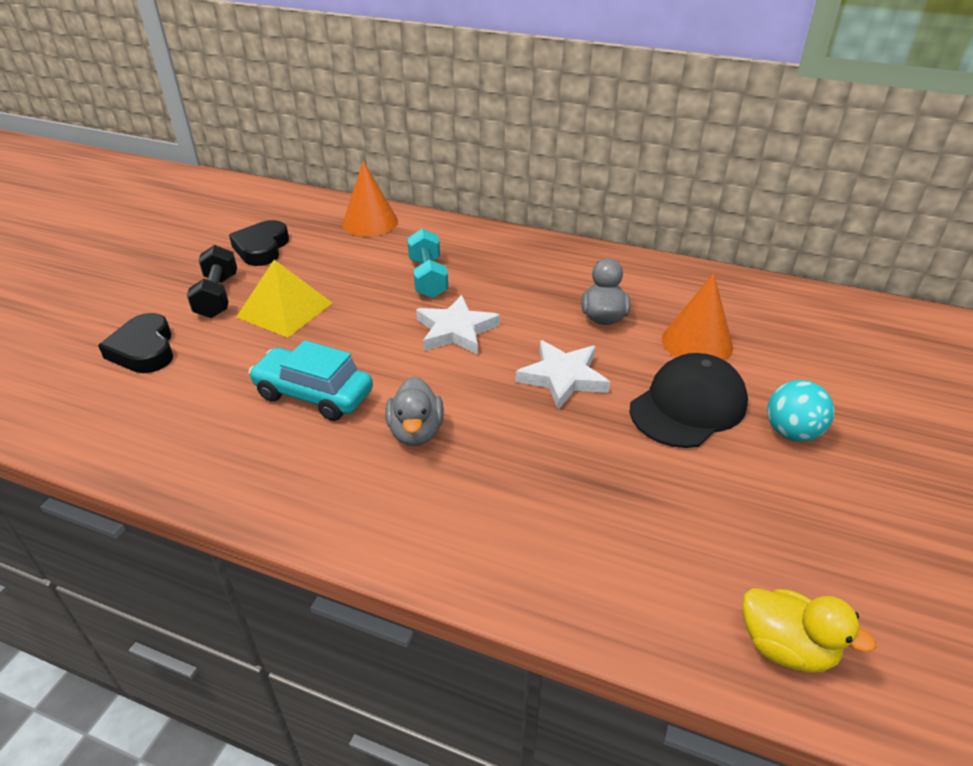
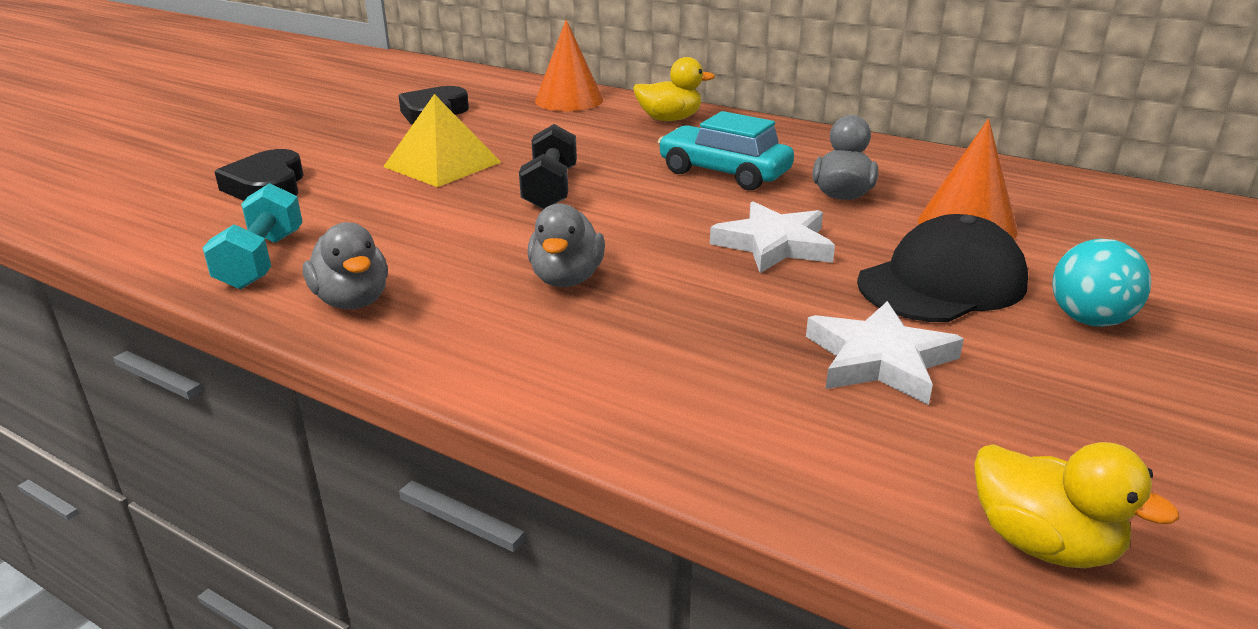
camera: 10 degrees right, 10 degrees down
(217, 296) = (368, 149): black dumbbell -> black dumbbell (550, 189)
(255, 475) = (352, 301): none -> grey duck
(314, 394) = (450, 237): turquoise car -> turquoise car (724, 173)
(428, 278) = (625, 148): turquoise dumbbell -> turquoise dumbbell (262, 260)
(456, 240) = (669, 119): none -> yellow duck
(456, 330) = (646, 194): white star -> white star (879, 360)

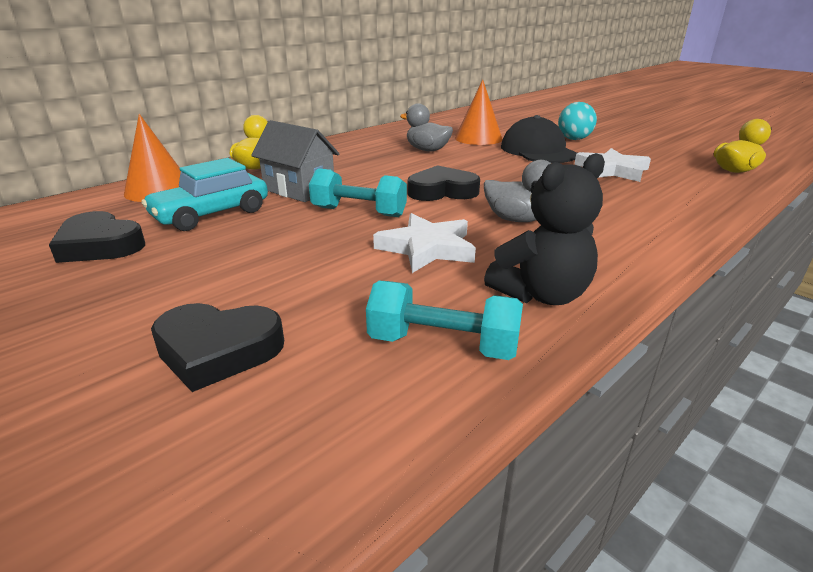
camera: 75 degrees left, 0 degrees up
(352, 301) = (541, 294): grey duck -> black teddy bear
(442, 164) = (259, 247): yellow pyramid -> none
(550, 189) = (359, 212): black dumbbell -> turquoise dumbbell
(605, 151) = (299, 190): none -> grey house
(651, 224) = (442, 191): none -> black heart
(724, 173) = (373, 167): turquoise car -> turquoise car (212, 214)
(774, 244) = (485, 170): white star -> white star (427, 248)

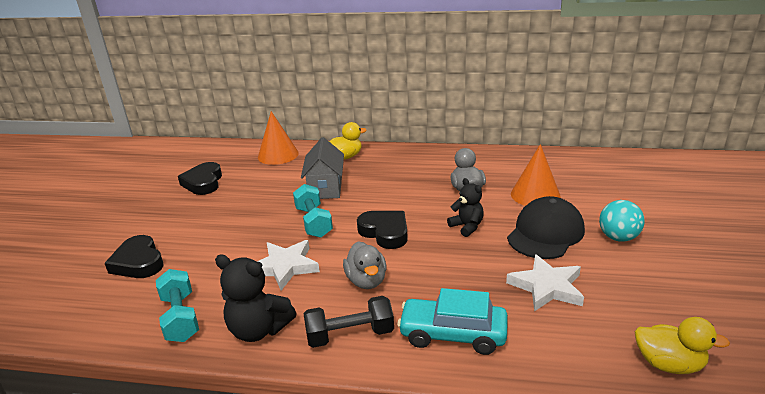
camera: 55 degrees right, 0 degrees up
(212, 214) = (263, 185): turquoise car -> turquoise car (453, 334)
(487, 165) = (467, 227): none -> black teddy bear
(605, 250) = (350, 335): none -> black dumbbell

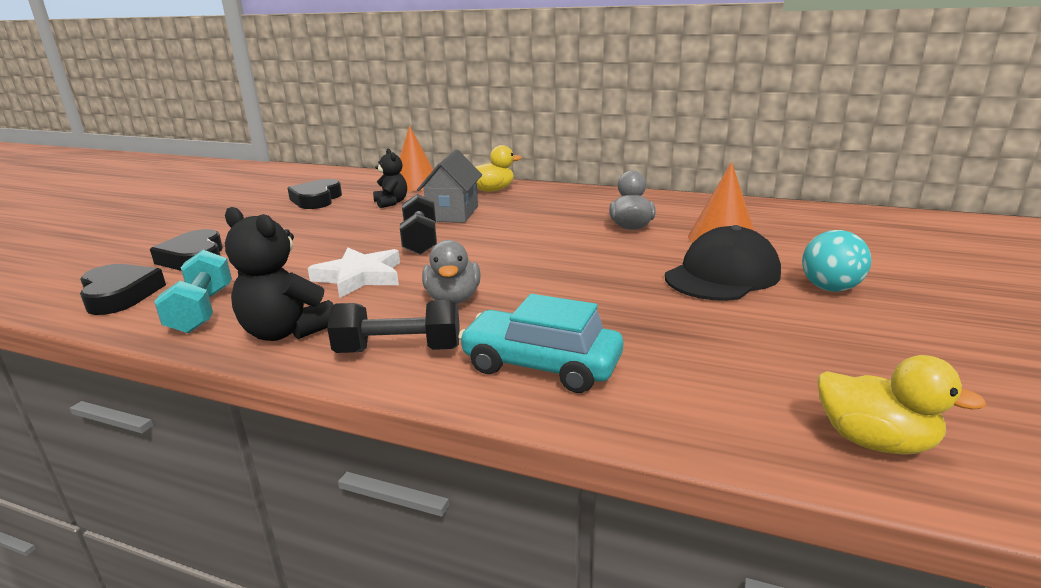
camera: 10 degrees right, 5 degrees down
(314, 222) = (420, 240): turquoise dumbbell -> black dumbbell
(385, 232) = (503, 257): black heart -> black heart (120, 295)
(467, 227) = (614, 260): black teddy bear -> black teddy bear (391, 203)
(547, 287) = (702, 329): white star -> none

